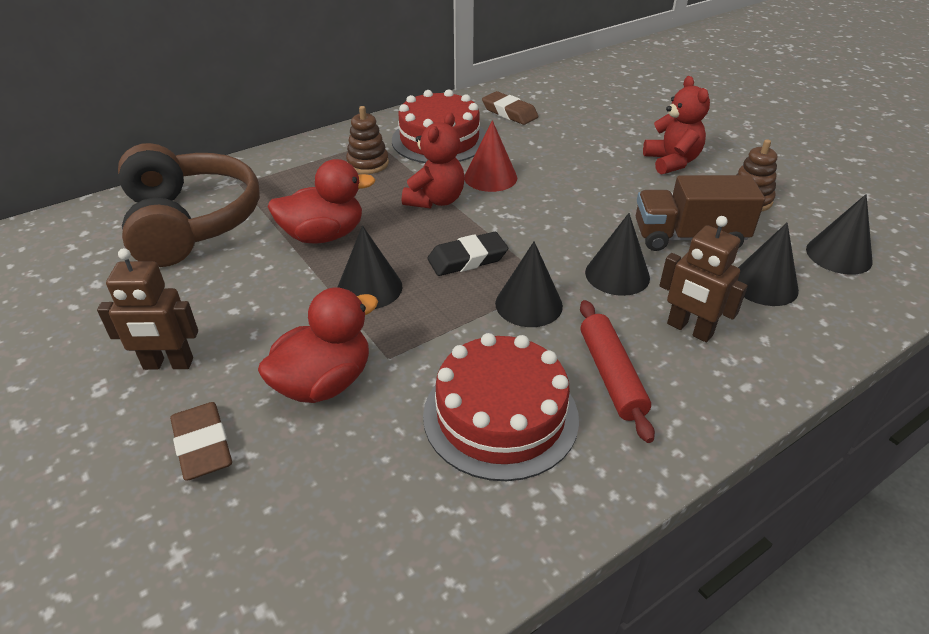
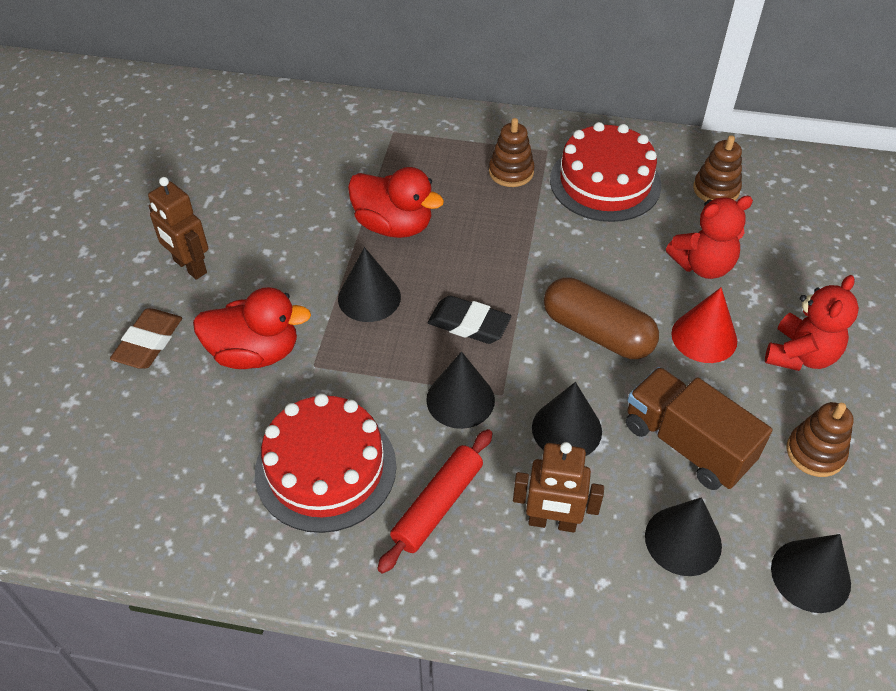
camera: 45 degrees right, 10 degrees up
(190, 222) = (321, 150): brown headphones -> none
(435, 200) = (517, 248): red teddy bear -> red teddy bear (703, 265)
(490, 177) = (595, 255): red cone -> red cone (704, 337)
(509, 112) = (716, 189): brown eraser -> brown stacking toy
(554, 215) = (597, 333): none -> brown capsule
(689, 329) = (552, 522): brown robot -> brown robot turned 75 degrees counterclockwise

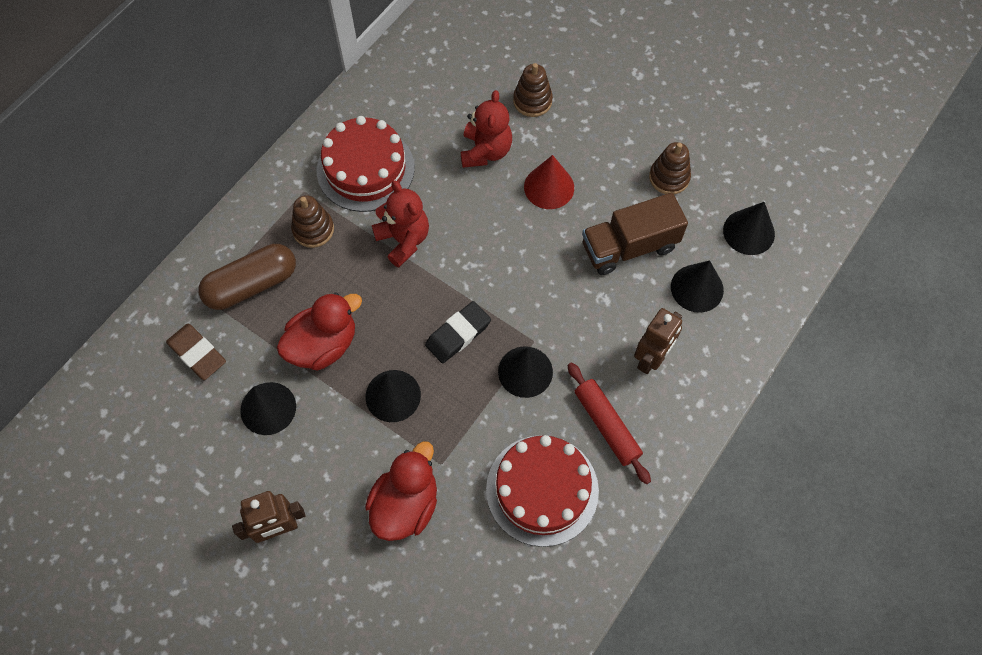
camera: 65 degrees left, 15 degrees up
(148, 342) = (350, 589): brown eraser -> brown eraser (197, 353)
(566, 429) = (583, 313): black cone -> black cone (268, 408)
(597, 333) = (511, 252): brown capsule -> brown capsule (252, 285)
(716, 189) = (417, 100): brown stacking toy -> brown stacking toy (532, 101)
(800, 355) = (592, 139): red teddy bear -> red teddy bear (403, 240)

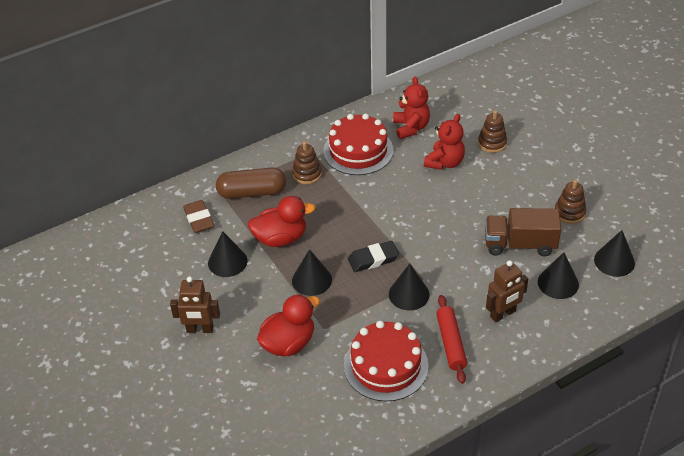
camera: 25 degrees right, 20 degrees down
(403, 240) = (363, 196): red teddy bear -> red teddy bear (411, 128)
(549, 187) = (479, 194): red cone -> none

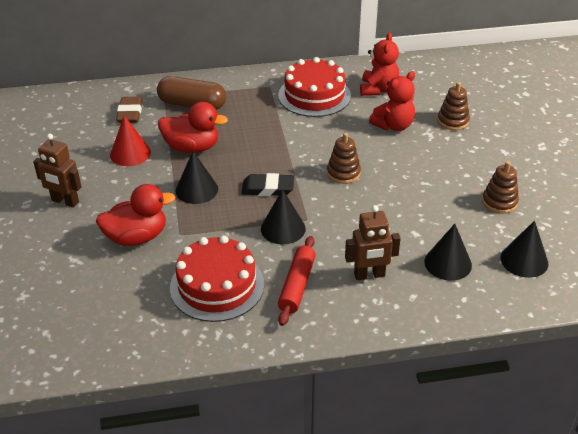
camera: 20 degrees right, 5 degrees down
(227, 262) = (130, 153): black cone -> red cone
(307, 174) = (253, 102): brown stacking toy -> brown stacking toy (343, 173)
(520, 244) = (427, 216): brown truck -> none

